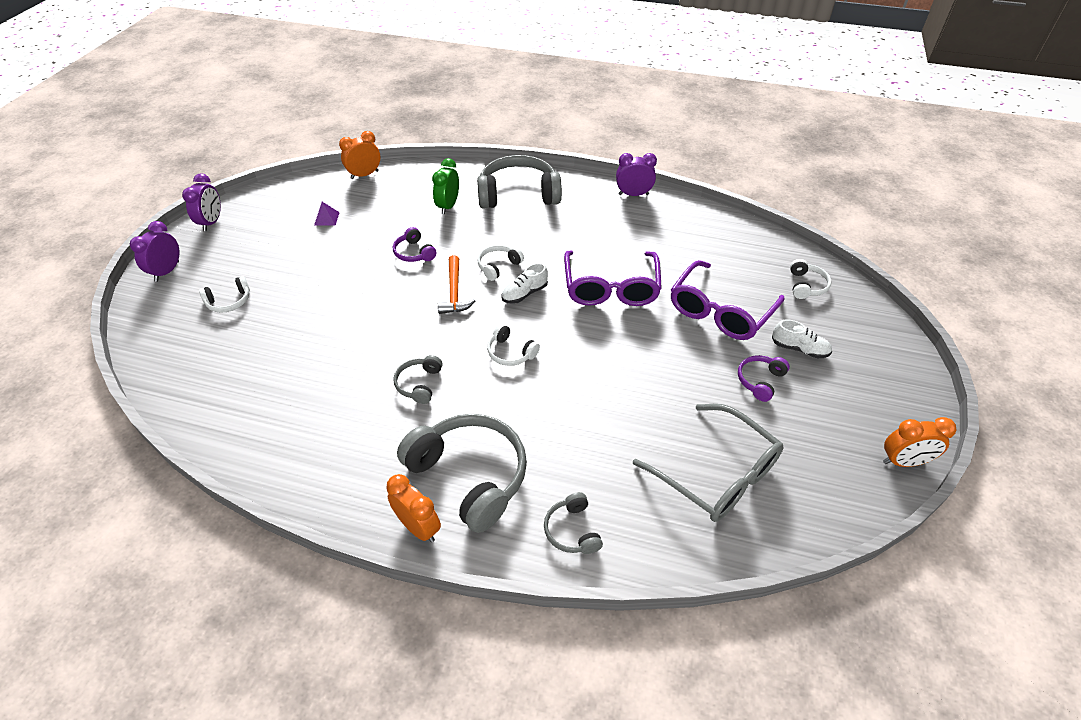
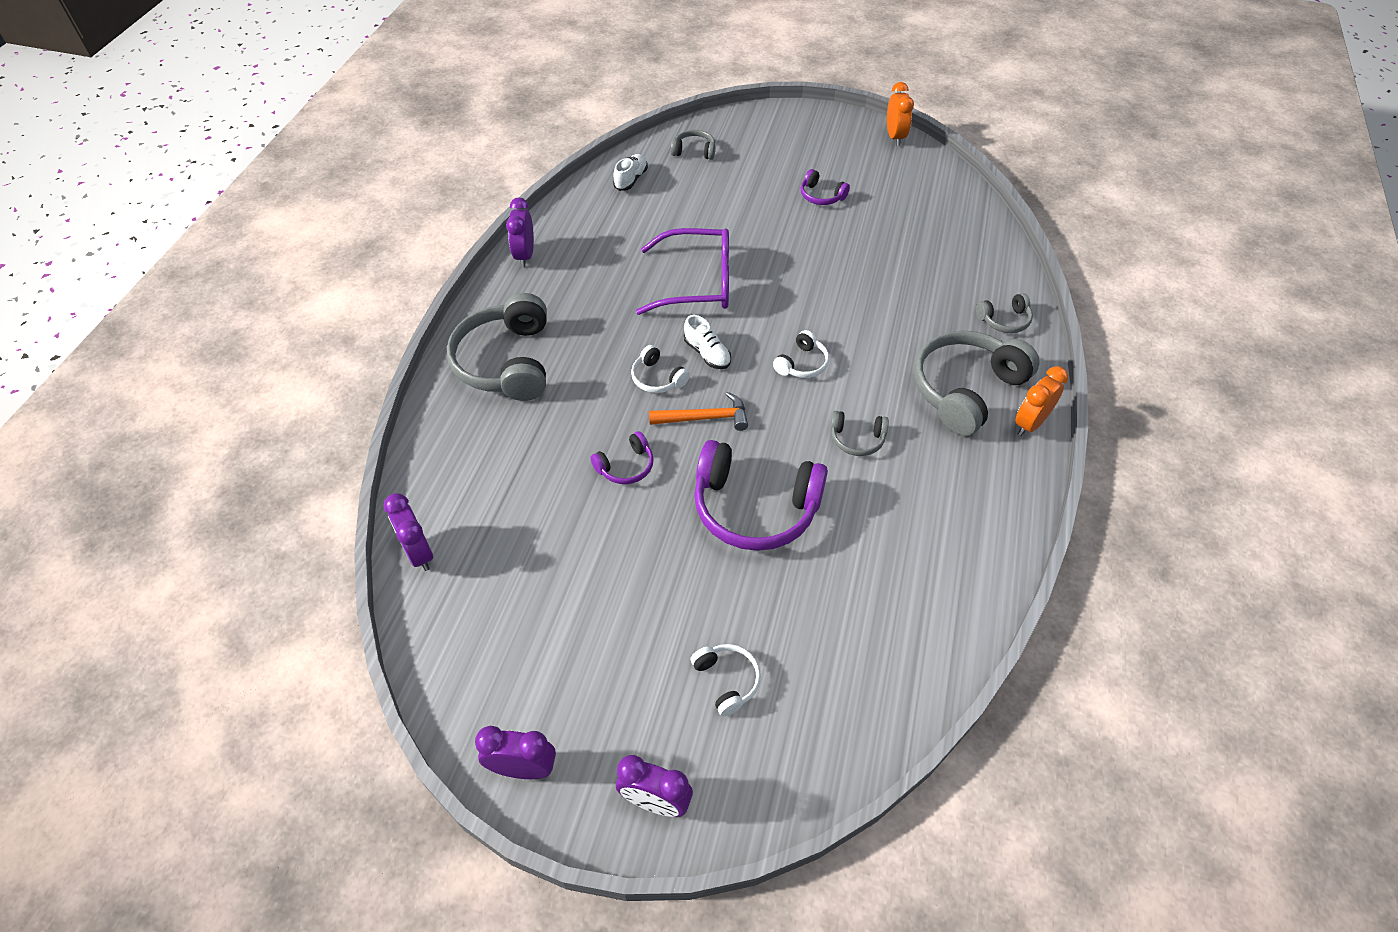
camera: 90 degrees left, 5 degrees up
(326, 218) = (534, 587): purple pyramid -> none
(362, 318) = (754, 508): none -> purple headphones
(364, 175) = (419, 553): orange clock -> purple clock
(448, 206) = (523, 437): green clock -> none
(717, 474) = (928, 232): grey glasses -> none
(720, 311) = (732, 209): purple glasses -> none
(799, 349) = (779, 168): white shoe -> white shoe (631, 179)
(806, 285) = (694, 151): white headphones -> grey headphones

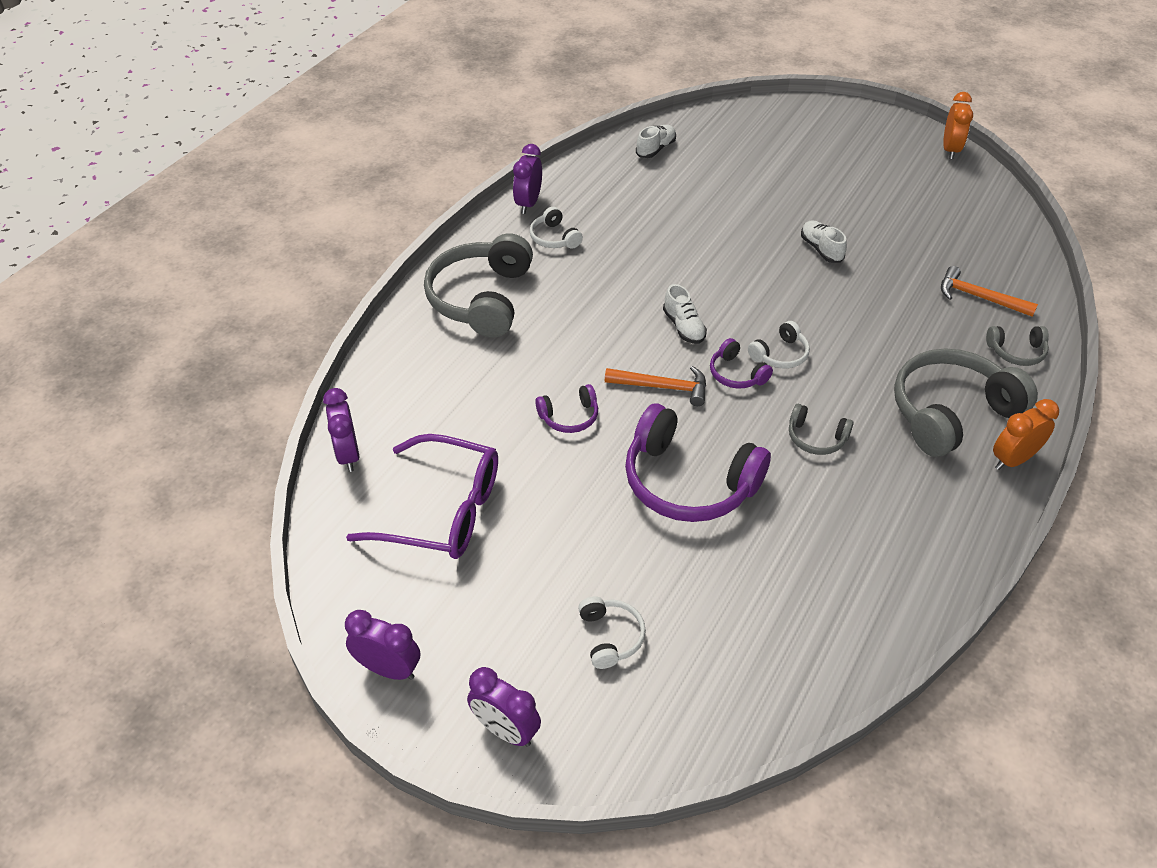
camera: 15 degrees right, 5 degrees down
(657, 378) = (626, 341): white headphones -> white headphones (554, 238)
(694, 151) = (729, 132): grey headphones -> none
(697, 283) = (694, 258): purple glasses -> purple glasses (443, 511)
(809, 253) = (821, 249): none -> white shoe
(821, 196) = (851, 196): purple headphones -> purple headphones (736, 374)
(958, 274) = (979, 297): none -> orange hammer

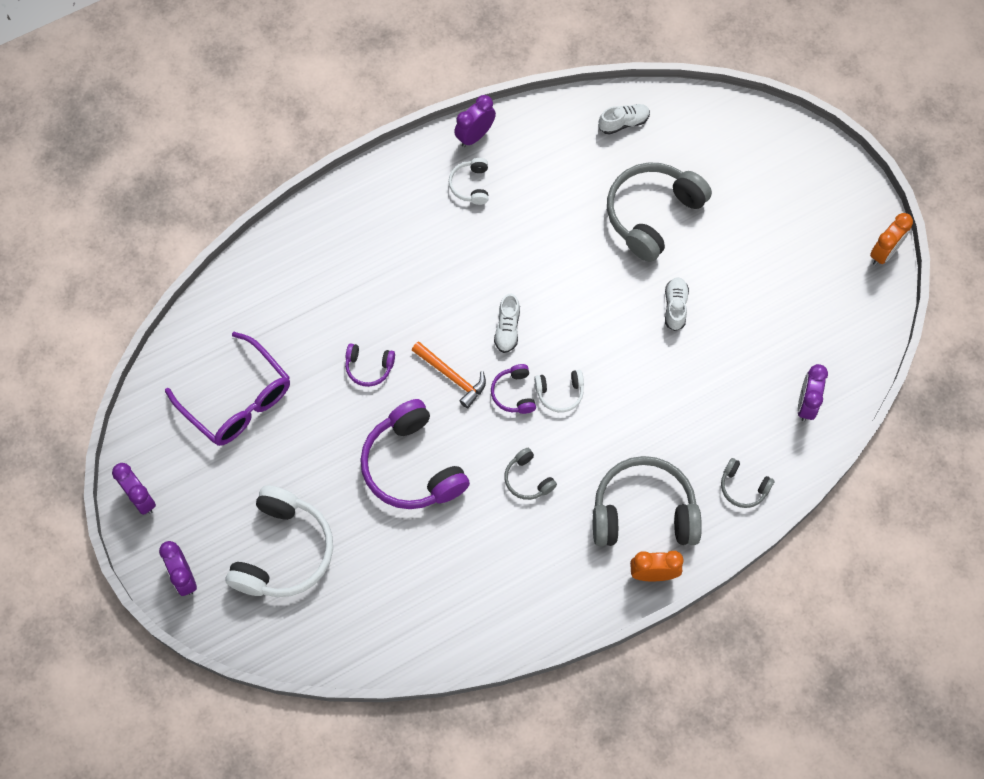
camera: 30 degrees right, 20 degrees up
(348, 455) = (202, 320): purple clock -> purple clock (806, 404)
(481, 298) = (375, 221): grey headphones -> grey headphones (652, 214)
(610, 636) = (283, 551): white headphones -> white headphones, size x2.12
(979, 297) = (761, 421): orange hammer -> none

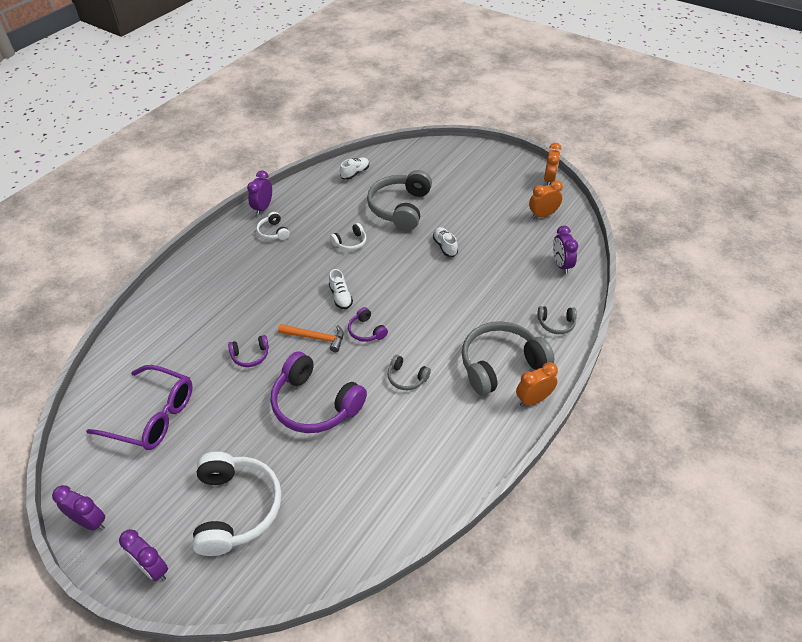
camera: 25 degrees left, 20 degrees down
(560, 393) = (398, 319): white headphones -> white headphones (350, 243)
(835, 311) = (543, 215): none -> orange clock

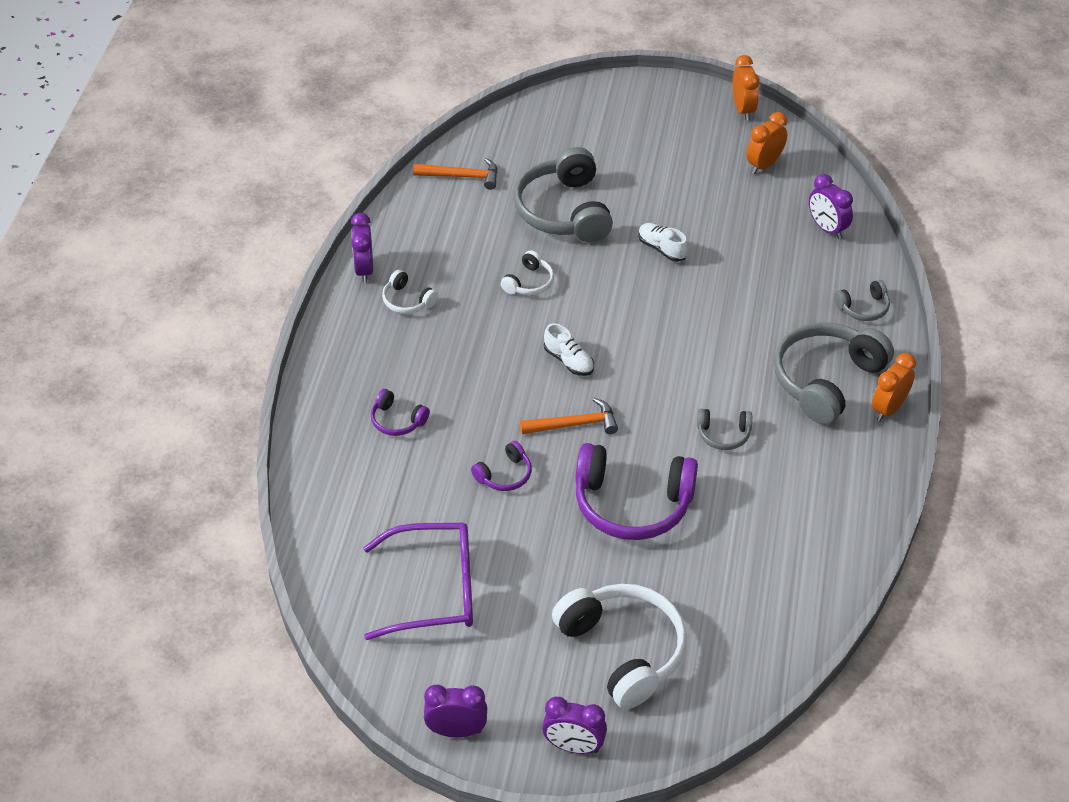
camera: 25 degrees left, 0 degrees up
(355, 173) = (462, 176): white shoe -> orange hammer
(366, 331) = (633, 394): purple headphones -> purple headphones (397, 421)

